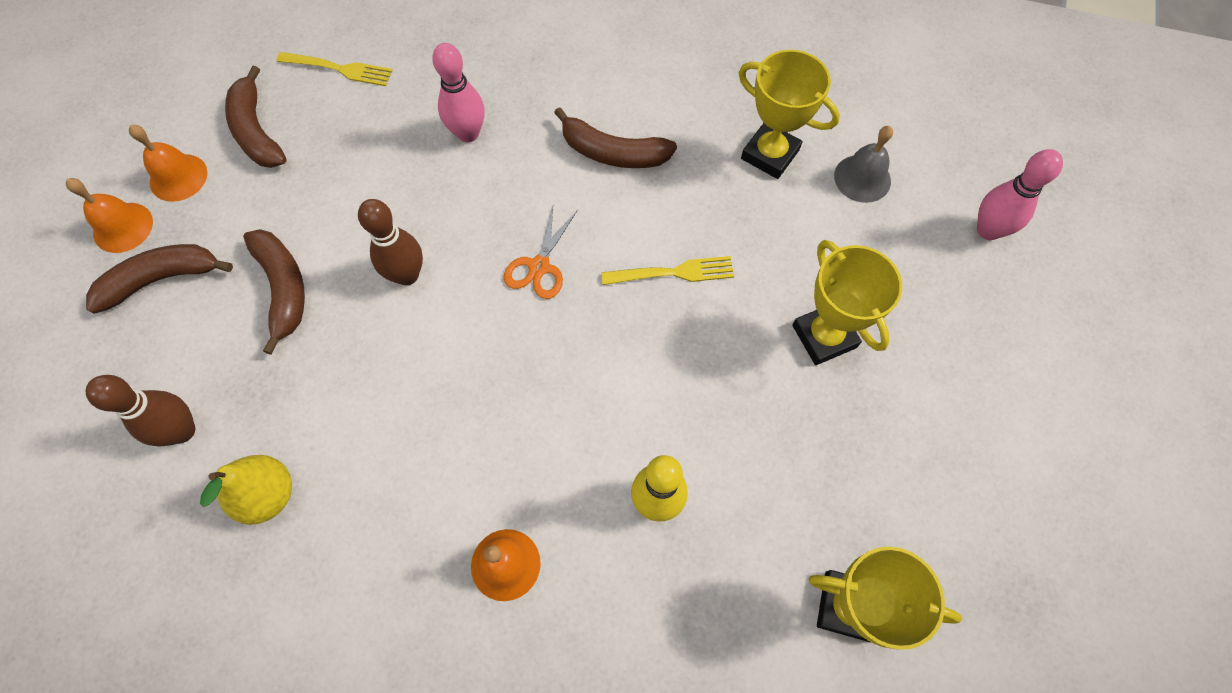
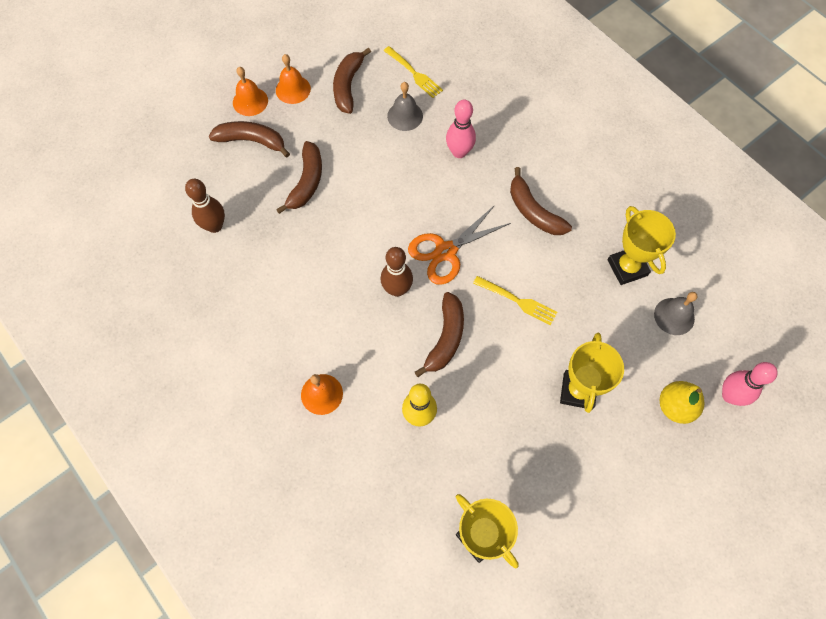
camera: 35 degrees right, 0 degrees up
(268, 495) = (233, 284): yellow pear -> yellow pear (675, 406)
(364, 127) = (405, 116): none -> grey bell
(407, 275) = (373, 213): brown bowling pin -> brown bowling pin (397, 289)
(539, 266) = (445, 251): orange scissors -> orange scissors, size x1.52
(618, 377) = (445, 338): none -> brown banana

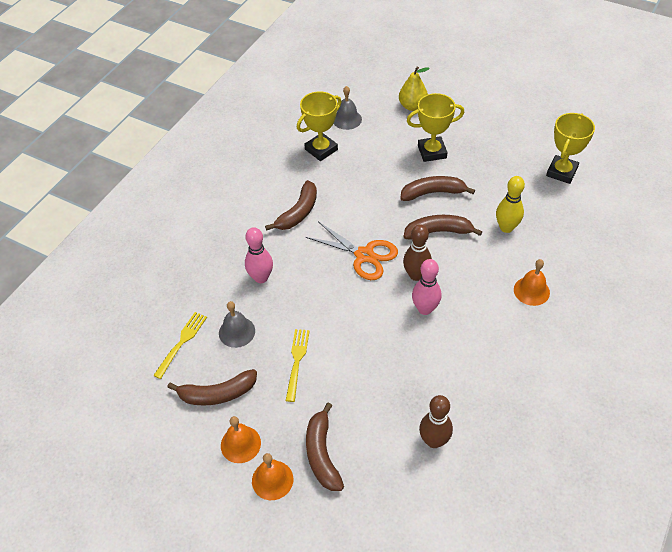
camera: 110 degrees left, 15 degrees down
(307, 182) = (347, 382): brown banana -> brown banana (433, 193)
(517, 301) = (383, 200): yellow fork -> yellow fork (297, 361)
(730, 395) = (389, 85): pink bowling pin -> pink bowling pin (425, 309)

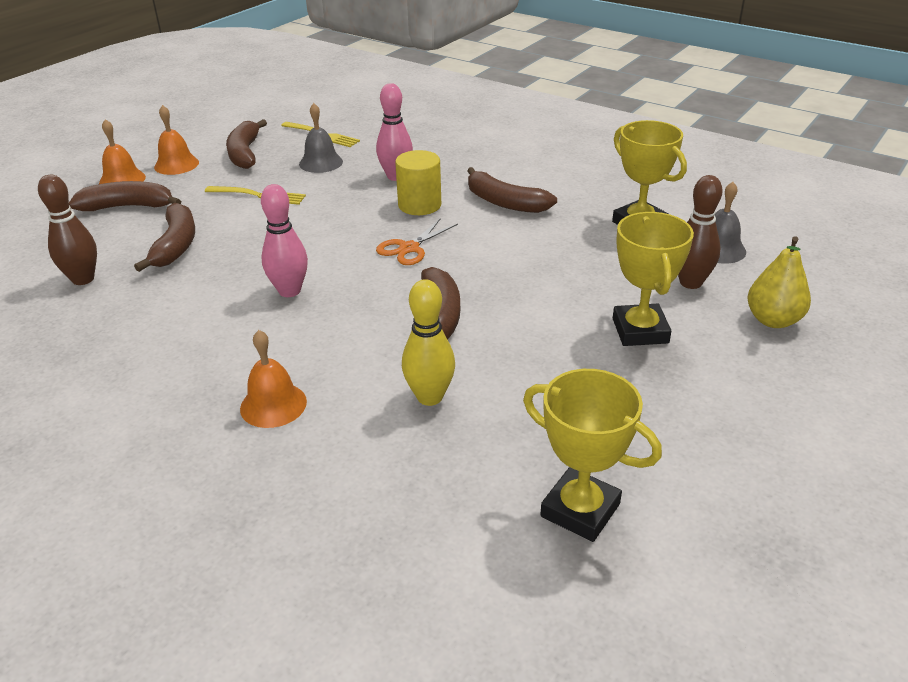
camera: 95 degrees right, 15 degrees down
(305, 257) = (419, 205): none -> yellow cylinder
(364, 255) = (409, 248): orange scissors -> orange scissors, size x0.66
(416, 275) = (355, 289): brown bowling pin -> brown bowling pin (690, 282)
(433, 193) = (531, 321): brown banana -> brown banana (176, 245)

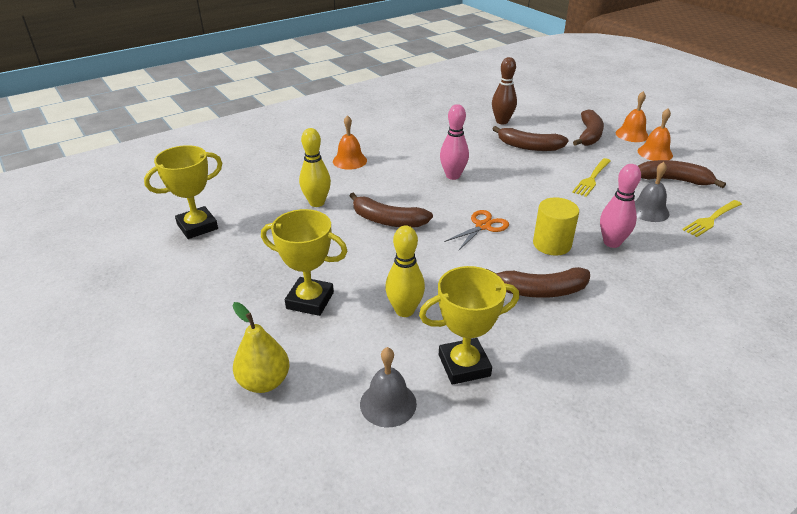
camera: 110 degrees right, 0 degrees up
(409, 248) = (483, 226): orange scissors -> orange scissors turned 75 degrees clockwise
(504, 202) = (540, 291): brown banana -> brown banana turned 150 degrees counterclockwise
(599, 267) = (404, 310): none -> yellow bowling pin
(690, 282) = (348, 356): brown bowling pin -> none

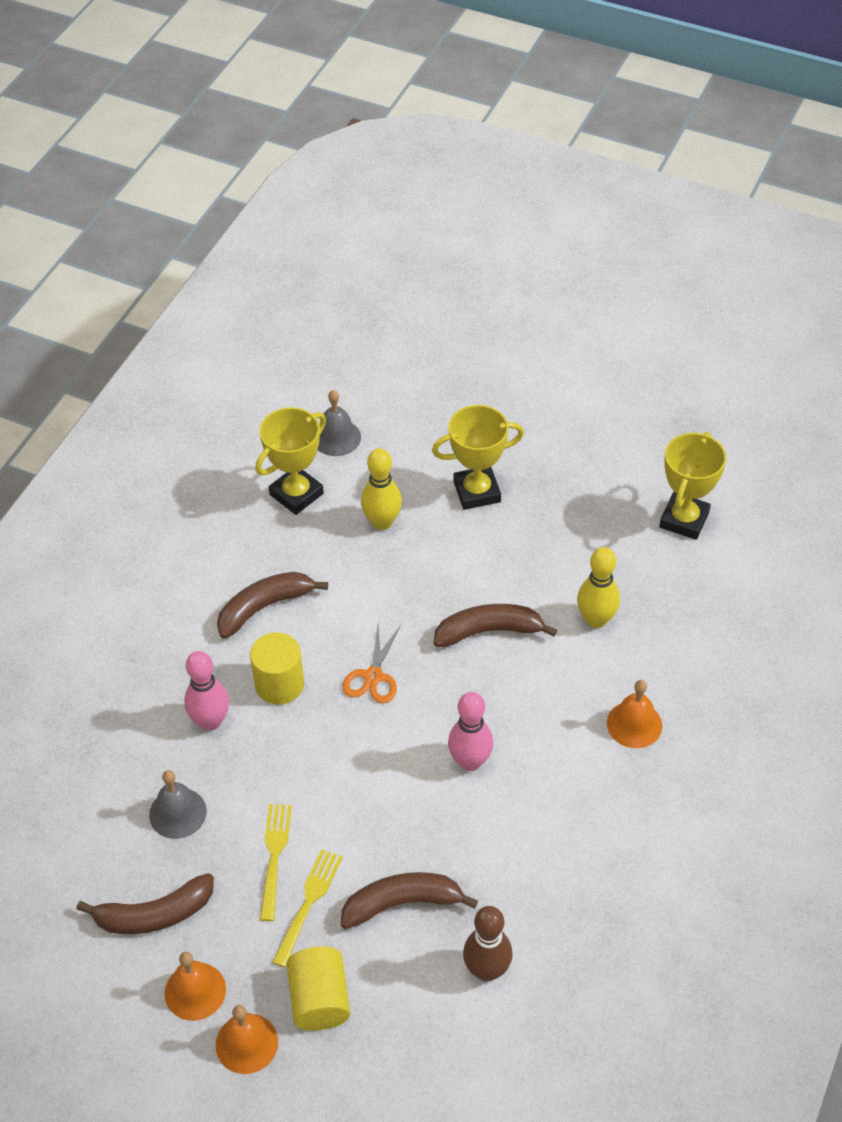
camera: 150 degrees right, 15 degrees up
(264, 382) = (443, 410): yellow pear -> none
(589, 135) = (319, 999): brown banana -> yellow cylinder
(711, 219) = (92, 834): yellow fork -> yellow fork (308, 903)

